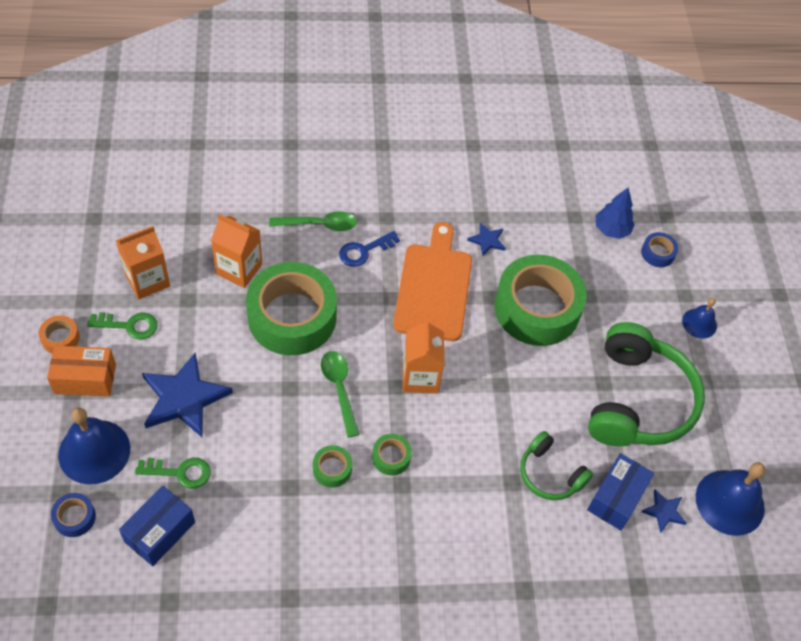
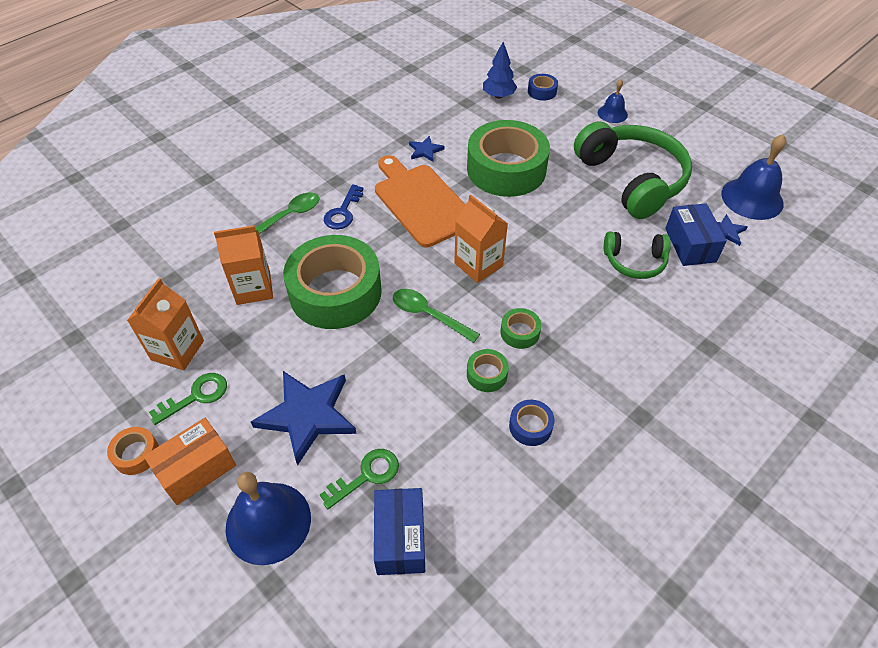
camera: 35 degrees left, 5 degrees down
(74, 517) = (308, 595): blue tape -> blue tape (530, 426)

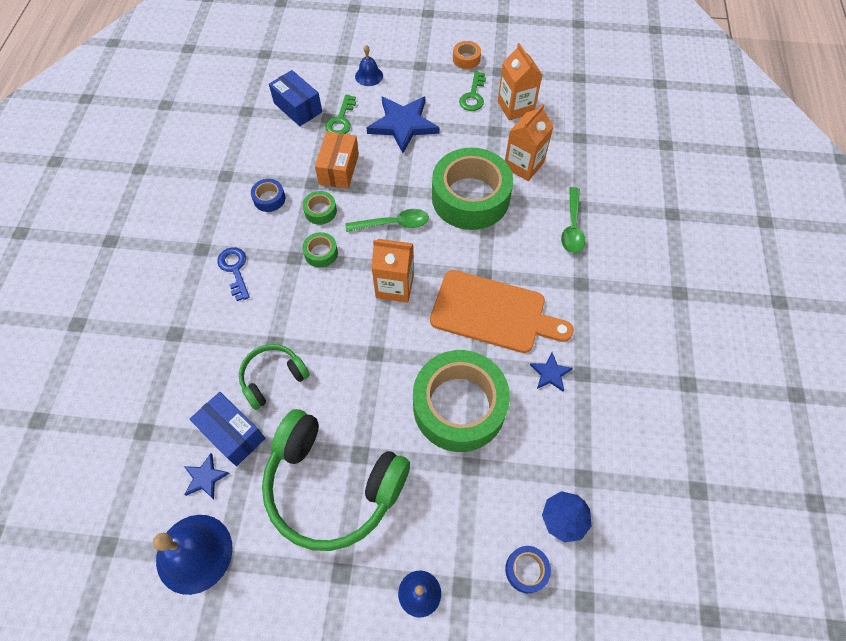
camera: 140 degrees right, 10 degrees up
(196, 469) = (429, 71): orange box -> orange box (339, 169)
(268, 522) = (369, 76): blue bell -> blue bell, size x0.56
(343, 212) = (540, 259): blue key -> blue key (235, 270)

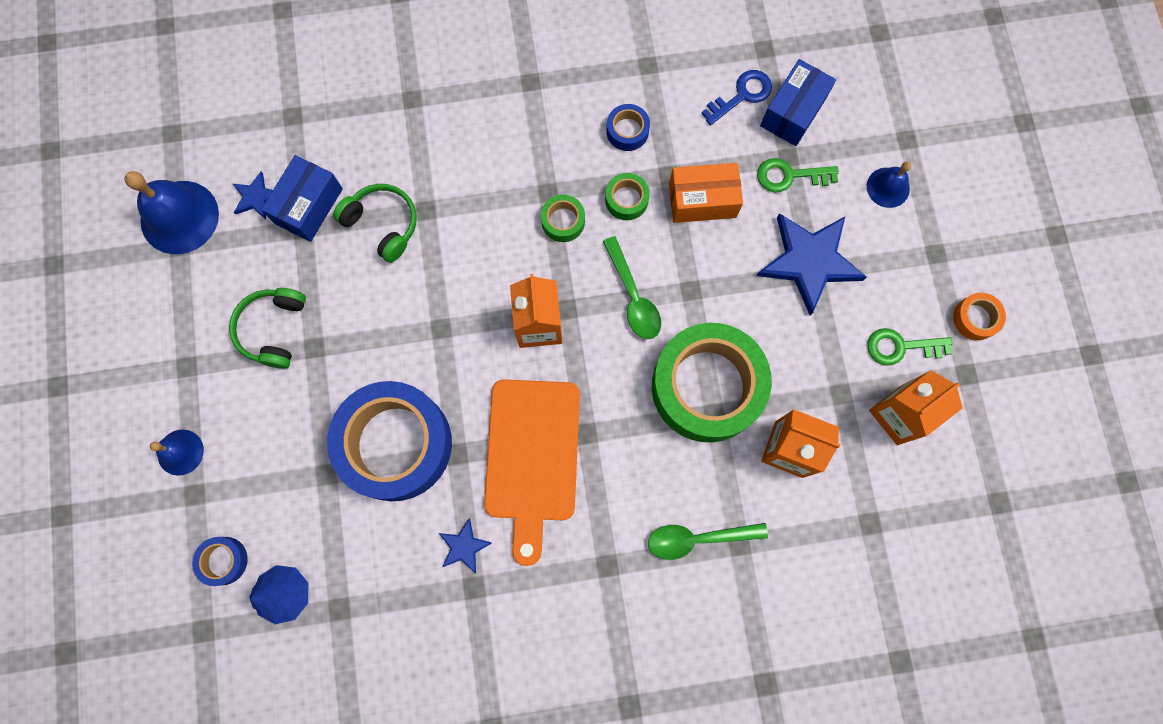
camera: 75 degrees right, 15 degrees up
(235, 270) = (511, 130): blue key -> blue key (741, 95)
(332, 486) = (273, 329): green headphones -> green headphones, size x0.52
(459, 406) = (395, 444): green tape -> blue tape

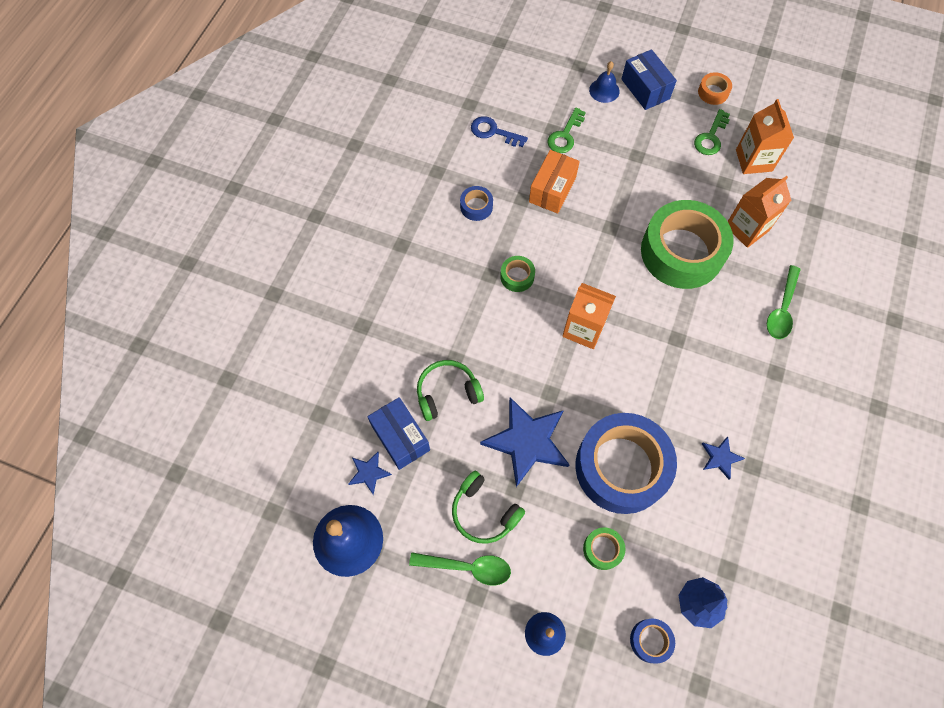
camera: 60 degrees left, 10 degrees down
(532, 458) = (677, 381): orange cutting board -> none
(626, 200) = (525, 232): green tape -> green tape (602, 549)
(633, 296) = (595, 262): green spoon -> green spoon (467, 567)
(741, 95) = (493, 132): blue key -> blue key turned 60 degrees counterclockwise
(793, 112) = (523, 111): blue box -> blue box (645, 89)
(809, 261) = (628, 154): blue star -> blue star (527, 441)

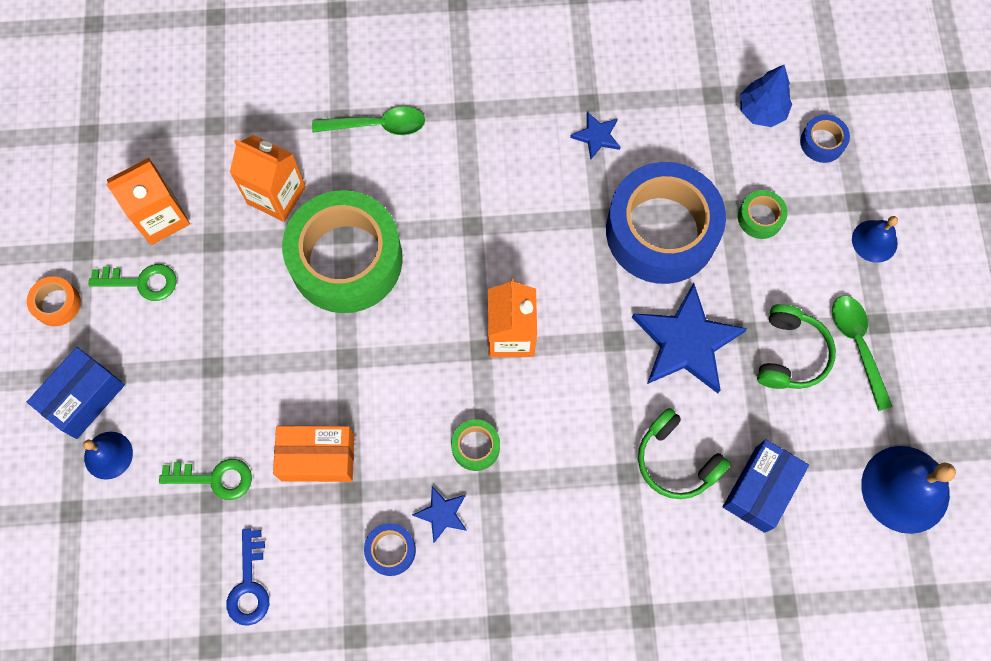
camera: 115 degrees left, 5 degrees up
(369, 473) = (820, 505): blue star -> blue star (442, 514)

